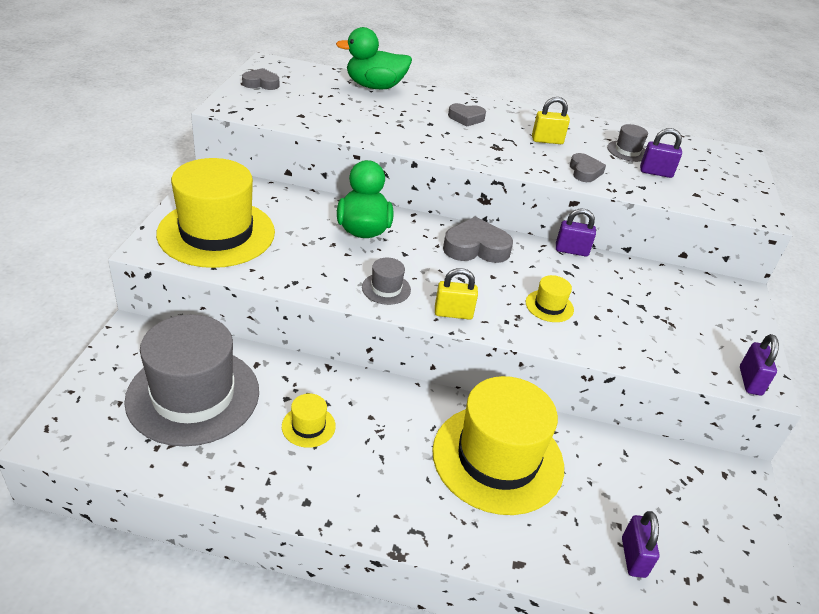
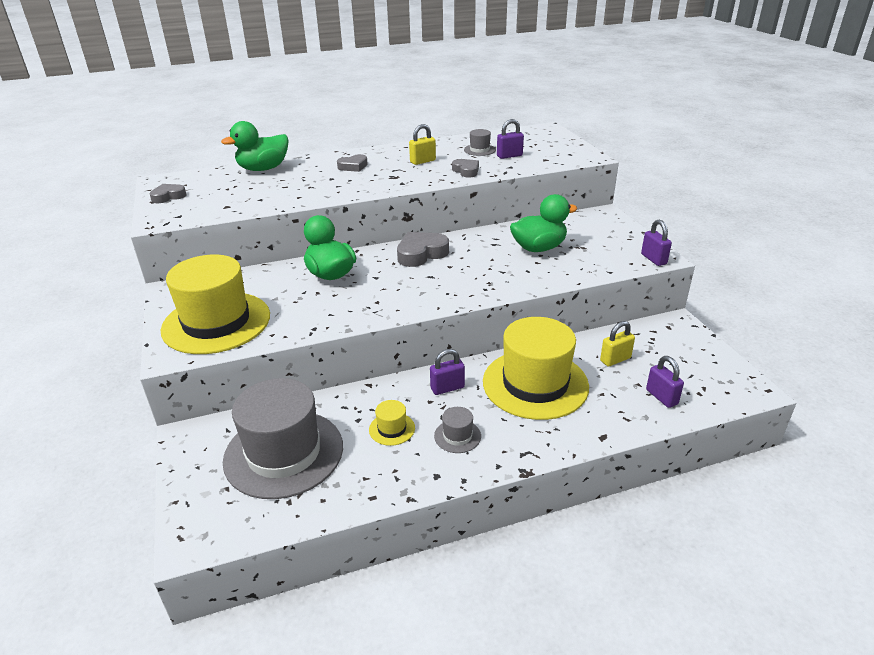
camera: 25 degrees left, 5 degrees down
(386, 288) = (385, 304): grey hat -> grey hat (457, 436)
(453, 313) = (446, 299): yellow padlock -> yellow padlock (615, 359)
(549, 306) = (502, 268): yellow hat -> none
(571, 250) = (484, 230): purple padlock -> purple padlock (447, 388)
(615, 300) = (538, 248): none -> green duck

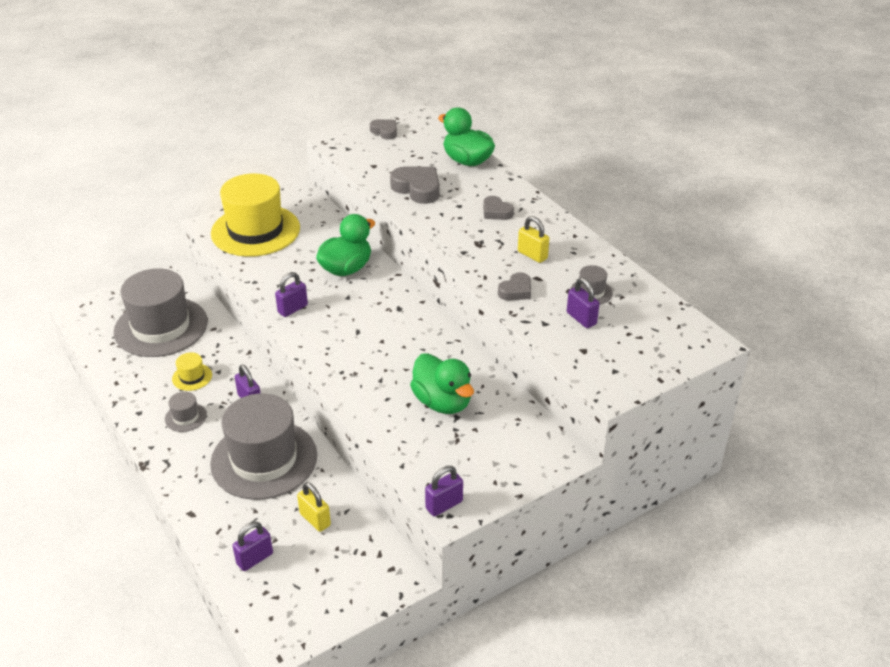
camera: 75 degrees right, 5 degrees up
(377, 307) = (292, 309): none -> purple padlock
(421, 254) = (402, 317): grey heart -> grey heart (417, 189)
(535, 384) = (264, 459): yellow hat -> grey hat

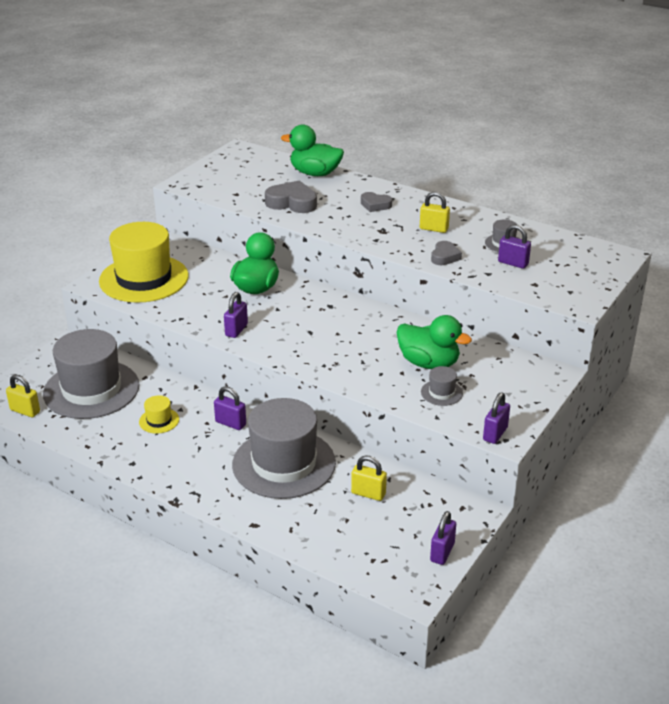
camera: 25 degrees left, 5 degrees down
(94, 331) = (25, 411): none -> yellow padlock
(185, 417) = (181, 453): grey hat -> grey hat (441, 393)
(255, 559) = (342, 539): purple padlock -> purple padlock (442, 552)
(385, 131) = (221, 166): grey heart -> none

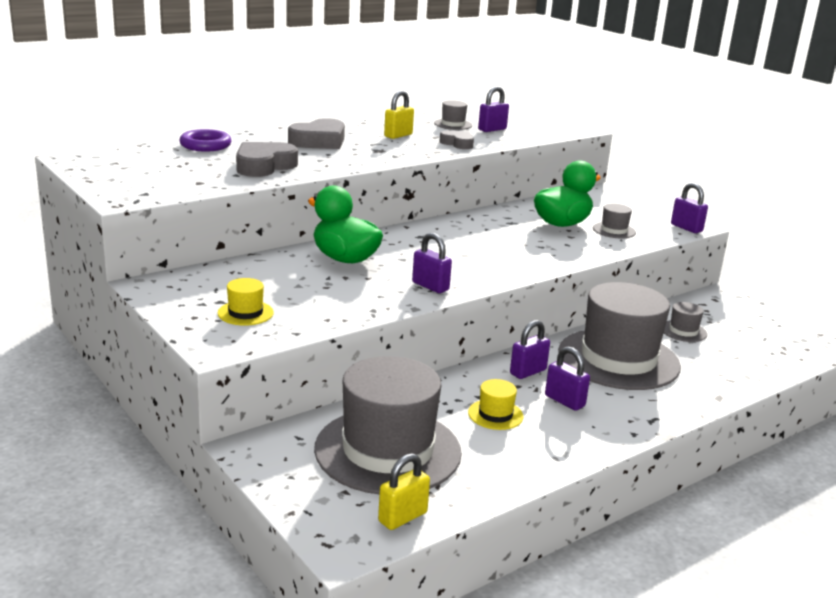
camera: 70 degrees left, 10 degrees down
(144, 279) = (245, 313): yellow hat -> yellow hat, size x0.41
(315, 173) = (205, 145): green duck -> purple ring
(368, 493) = (683, 331): yellow padlock -> grey hat
(375, 205) = (319, 141): grey heart -> grey heart, size x1.64
(442, 552) = (776, 321): purple padlock -> purple padlock (564, 401)

